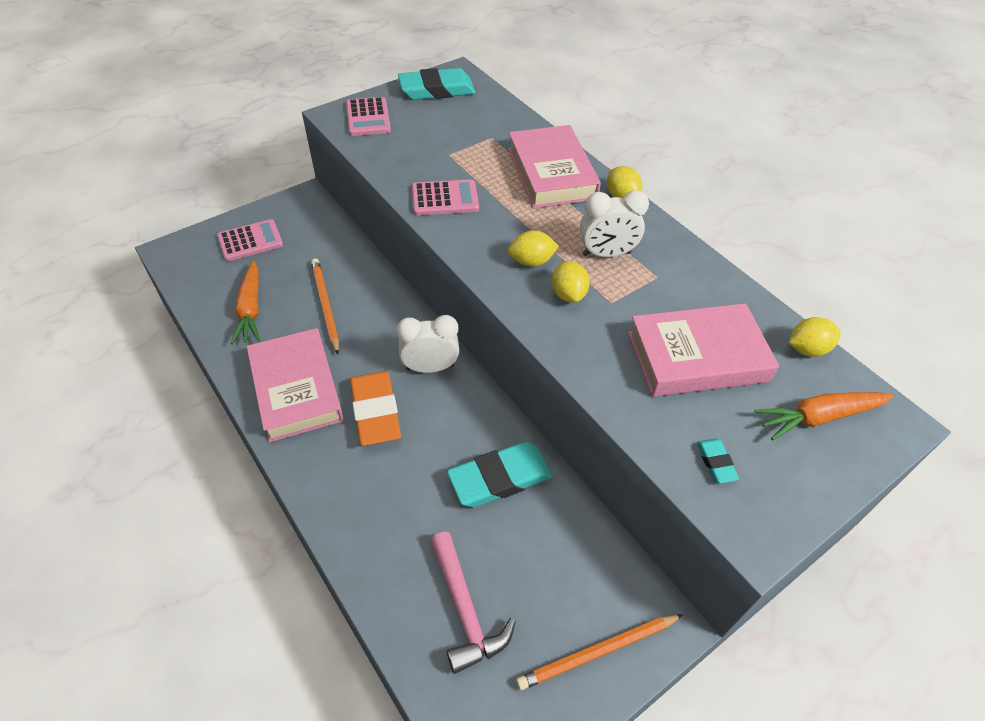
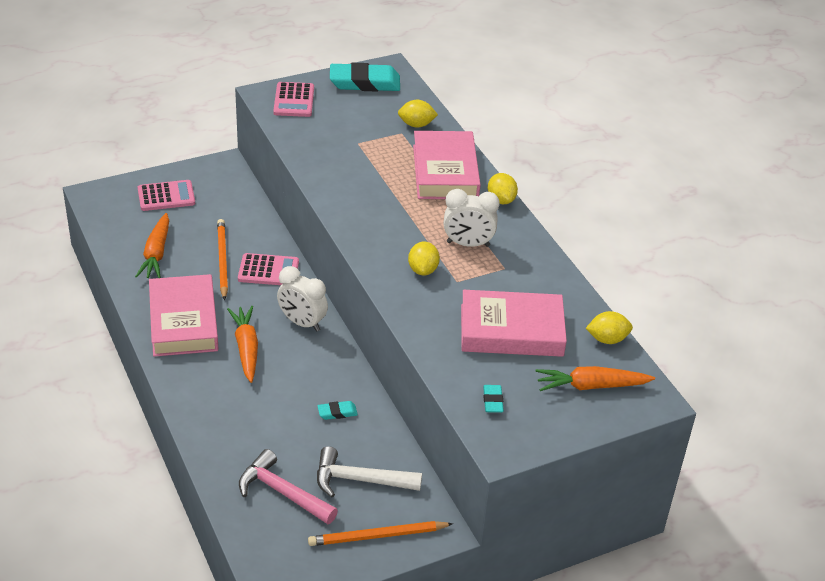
camera: 10 degrees right, 10 degrees down
(375, 411) = (246, 348): orange eraser -> orange carrot
(430, 367) = (302, 323): white clock -> white clock turned 150 degrees counterclockwise
(445, 198) = (342, 180): pink calculator -> pink calculator (268, 271)
(465, 609) = (282, 492): pink hammer -> pink hammer turned 135 degrees clockwise
(500, 478) = (337, 412): turquoise eraser -> turquoise eraser, size x0.45
(531, 261) = (401, 241): yellow lemon -> yellow lemon (416, 125)
(552, 570) = (360, 480): none -> white hammer

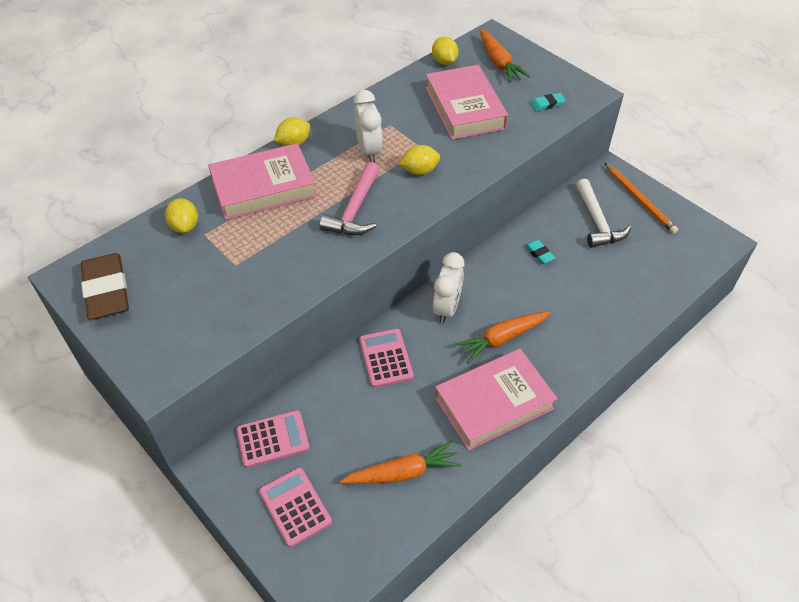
camera: 105 degrees left, 10 degrees up
(222, 260) = (387, 404): orange pencil -> none
(282, 492) = (640, 262): pink hammer -> pink hammer (355, 210)
(294, 100) = (163, 346): pink calculator -> pink calculator (272, 439)
(364, 82) = (106, 290): turquoise eraser -> brown eraser

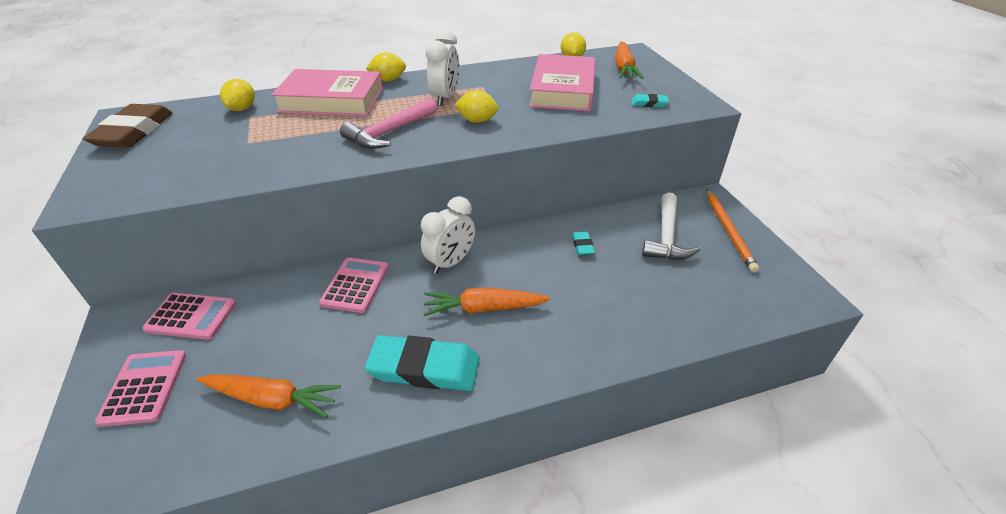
camera: 25 degrees right, 10 degrees down
(494, 403) = (424, 368): pink book -> turquoise eraser

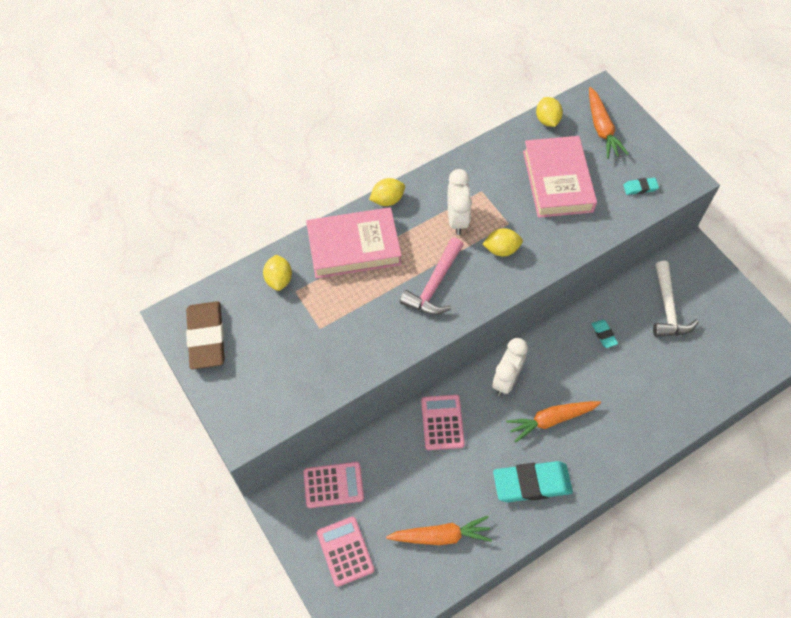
camera: 15 degrees left, 20 degrees up
(728, 231) = (715, 289): orange pencil -> none

